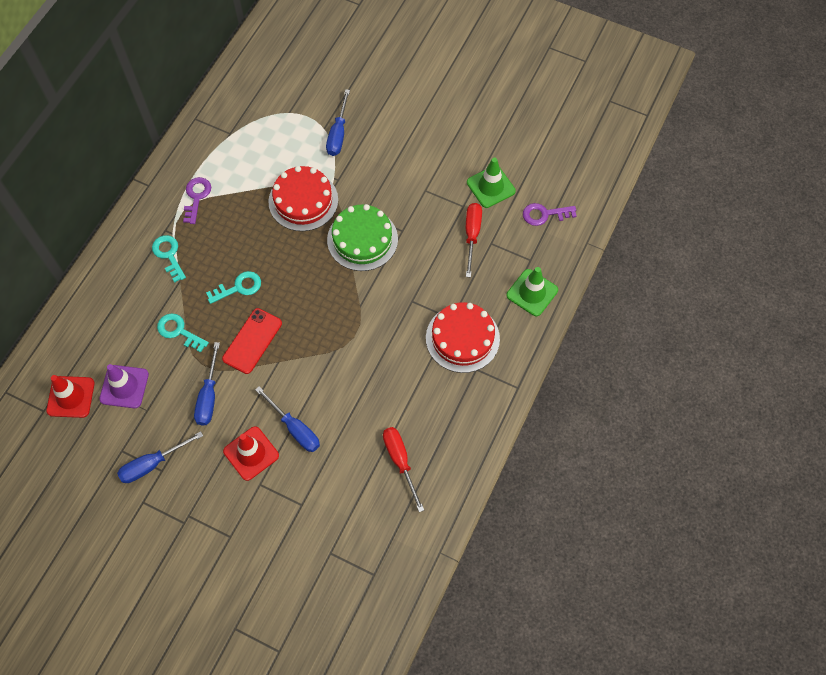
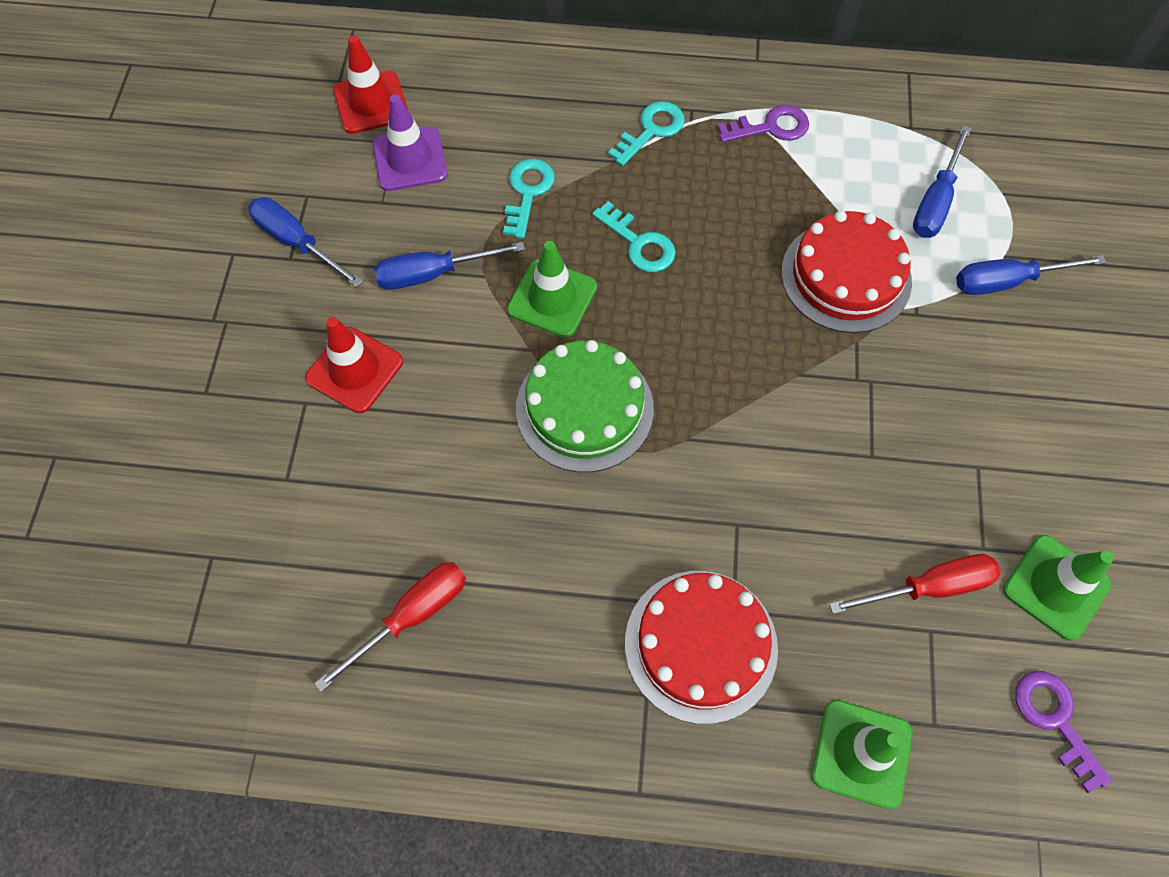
camera: 70 degrees right, 0 degrees up
(252, 341) = (552, 298): red phone -> green traffic cone
(294, 428) = (419, 418): blue screwdriver -> blue screwdriver (935, 201)
(362, 239) = (820, 395): green cake -> green cake (584, 408)

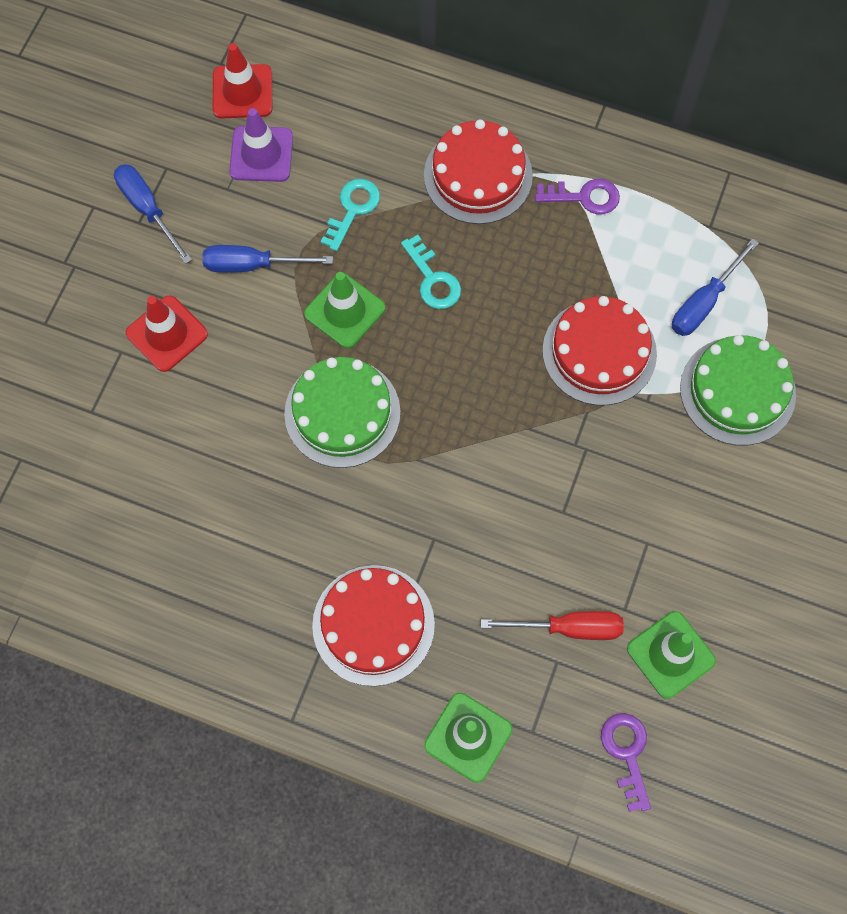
camera: 15 degrees right, 5 degrees up
(411, 616) = (159, 545): red screwdriver -> none
(651, 130) = (478, 175): turquoise key -> red cake
(1007, 281) = (737, 391): blue screwdriver -> green cake

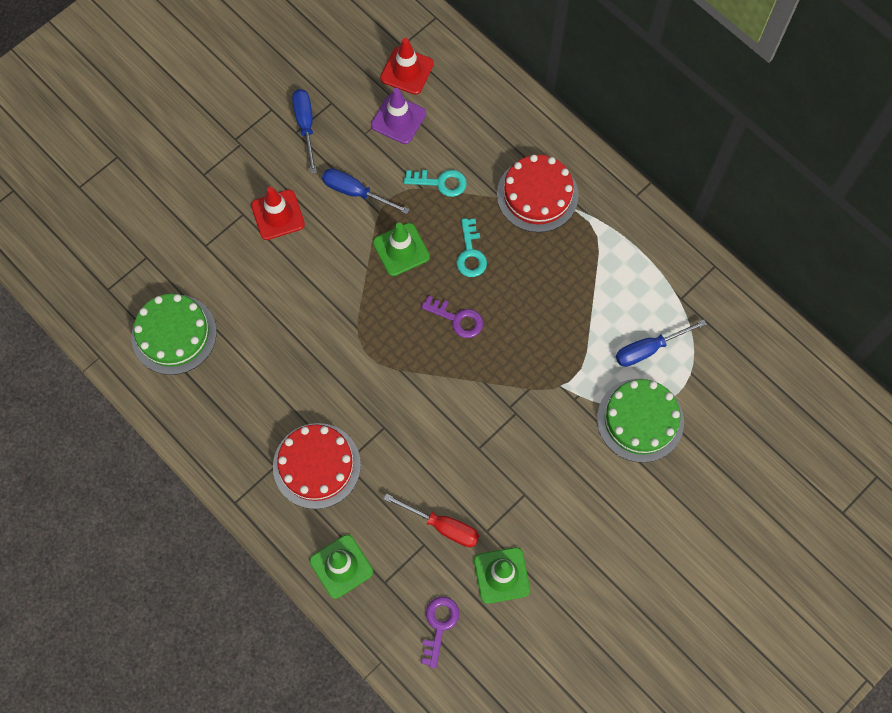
camera: 25 degrees right, 0 degrees up
(342, 413) = (365, 317): green cake -> green cake (174, 334)
(353, 209) = (441, 182): turquoise key -> turquoise key turned 45 degrees clockwise
(584, 197) = (603, 241): purple key -> purple key (457, 319)
(599, 352) = (558, 352): red cake -> none

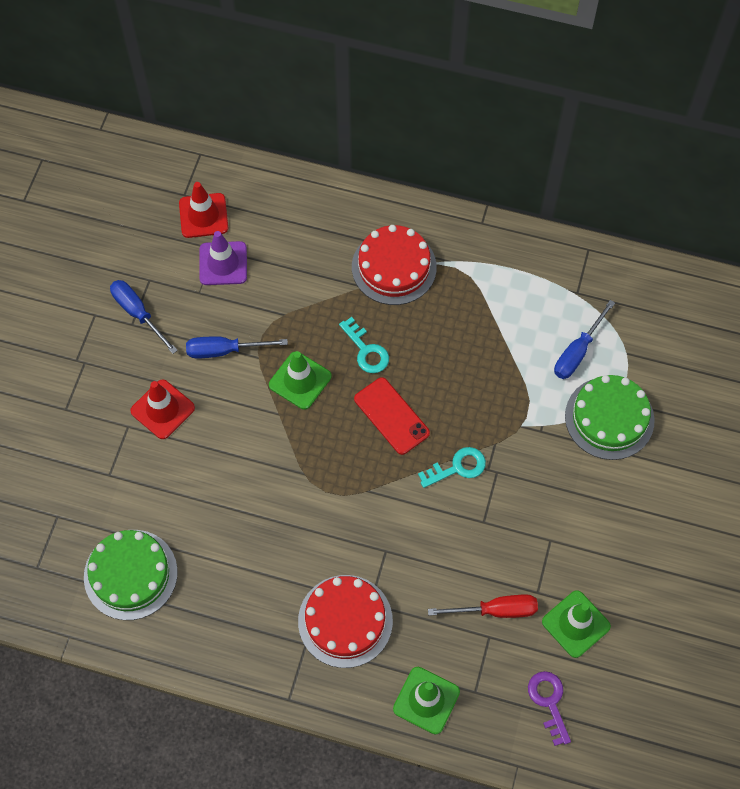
camera: 30 degrees left, 5 degrees down
(441, 182) = (299, 301): turquoise key -> turquoise key (458, 467)
(457, 319) = (391, 416): purple key -> red phone

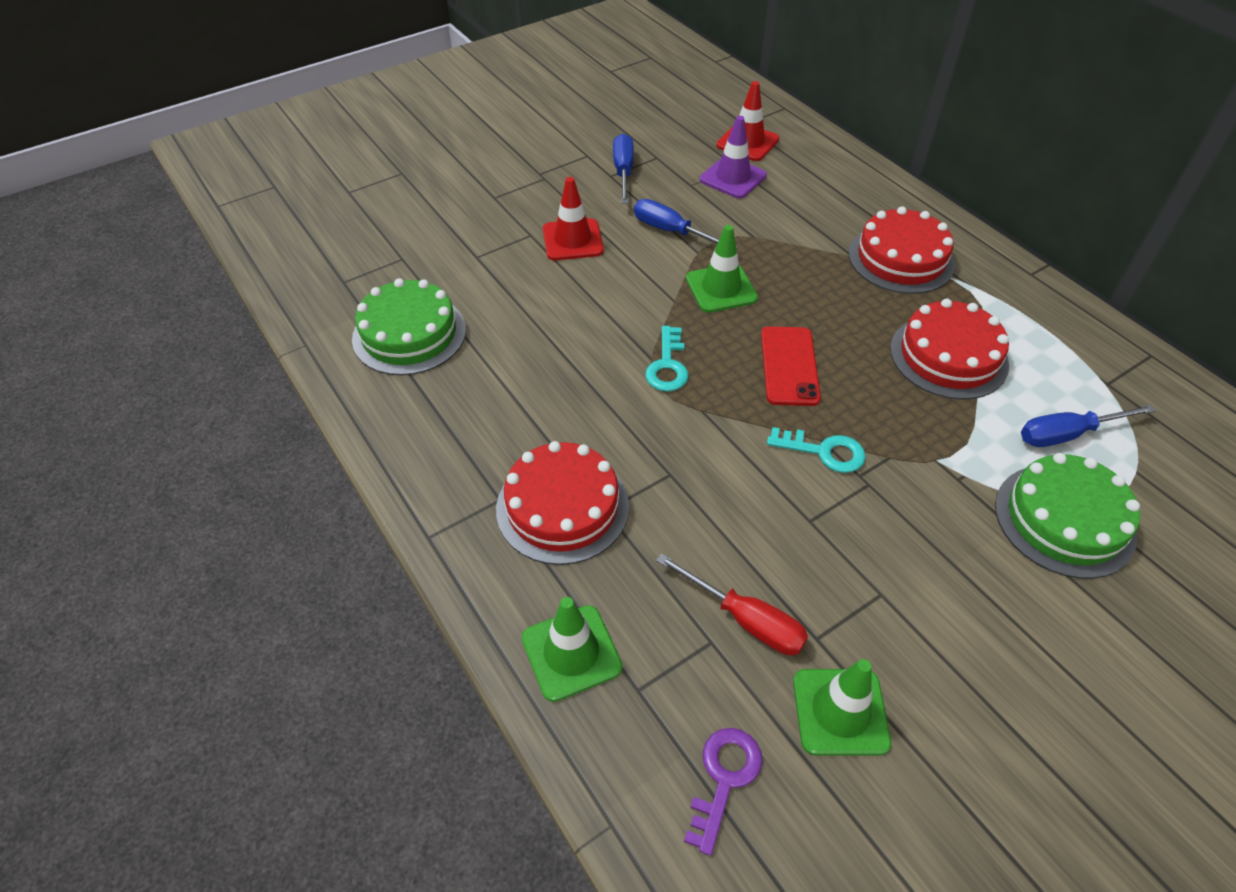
camera: 40 degrees right, 15 degrees down
(366, 351) = (811, 303): turquoise key -> turquoise key (667, 366)
(477, 337) = (948, 356): none -> red cake

